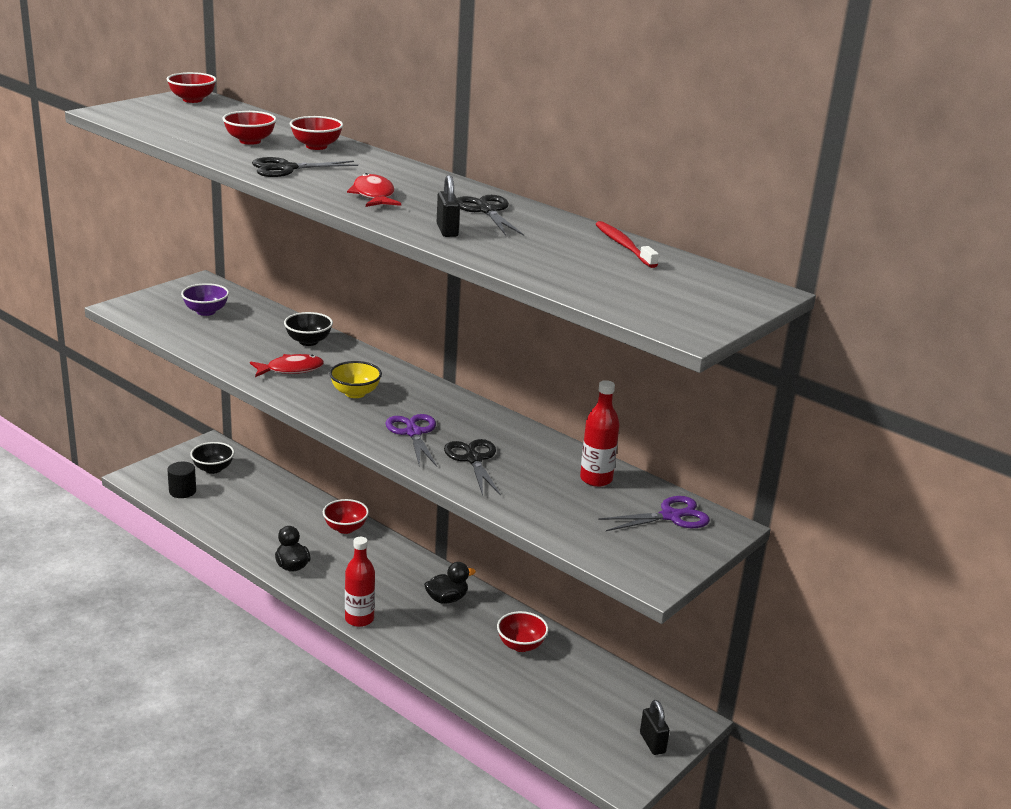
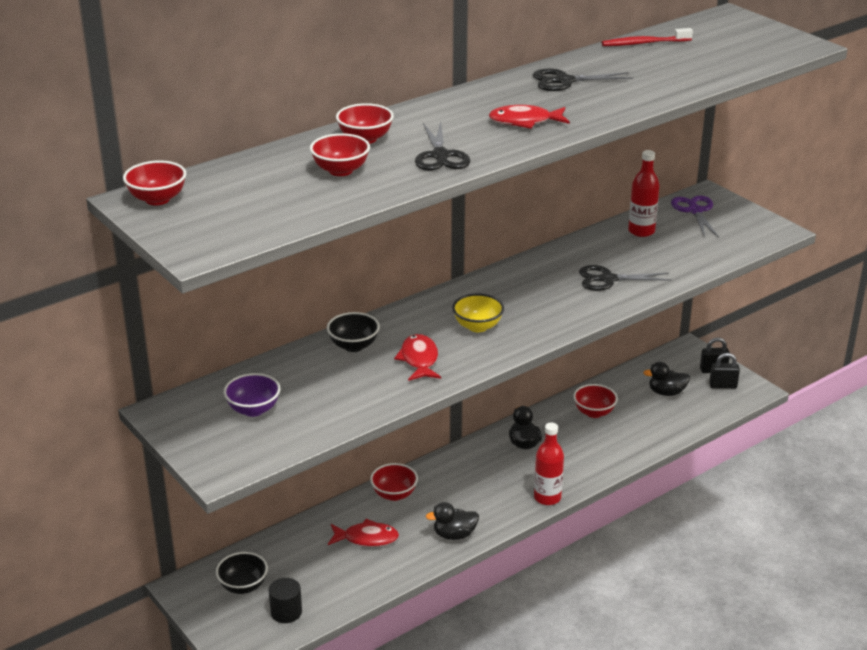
camera: 75 degrees left, 5 degrees up
(280, 520) = (366, 538): none -> red fish
(413, 433) = (559, 303): purple scissors -> none
(447, 230) = (617, 100): black padlock -> black padlock (723, 386)
(584, 701) = (666, 392): none -> black duck

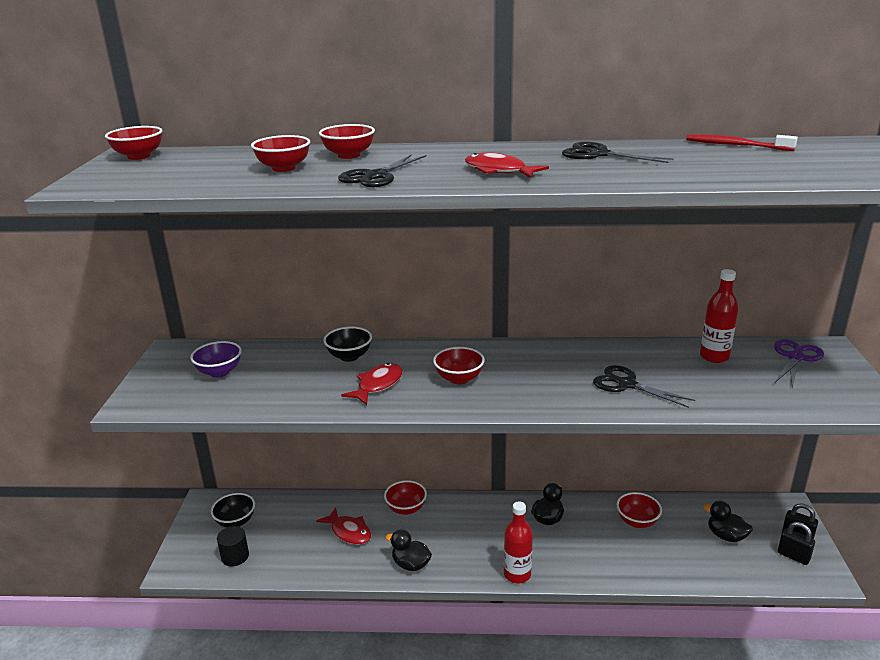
camera: 40 degrees right, 5 degrees down
(477, 326) = (459, 379): yellow bowl -> red bowl

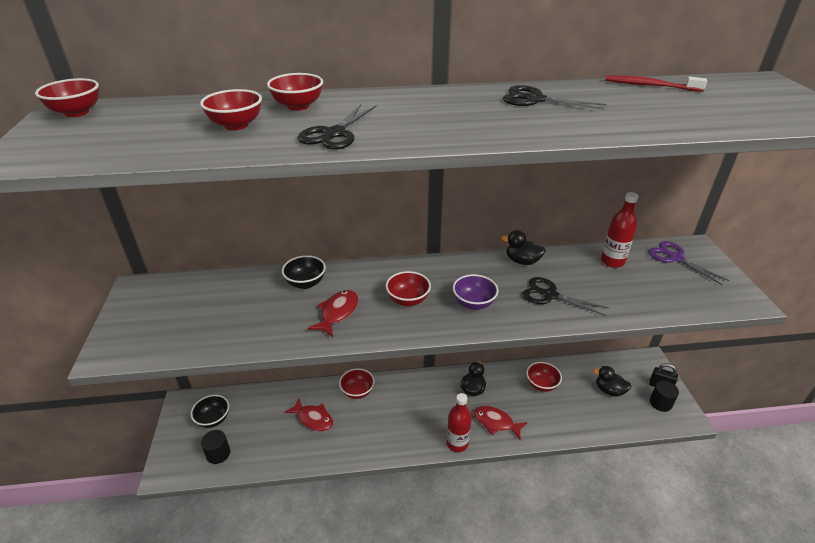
camera: 10 degrees left, 10 degrees up
(219, 372) = (187, 309): purple bowl -> purple bowl (473, 303)
(411, 564) = (370, 444): black duck -> black duck (522, 261)
(498, 171) = (452, 123): red fish -> red fish (496, 423)
(793, 556) = (660, 403): black padlock -> black cylinder
(795, 357) = (674, 258): purple scissors -> purple scissors turned 60 degrees counterclockwise

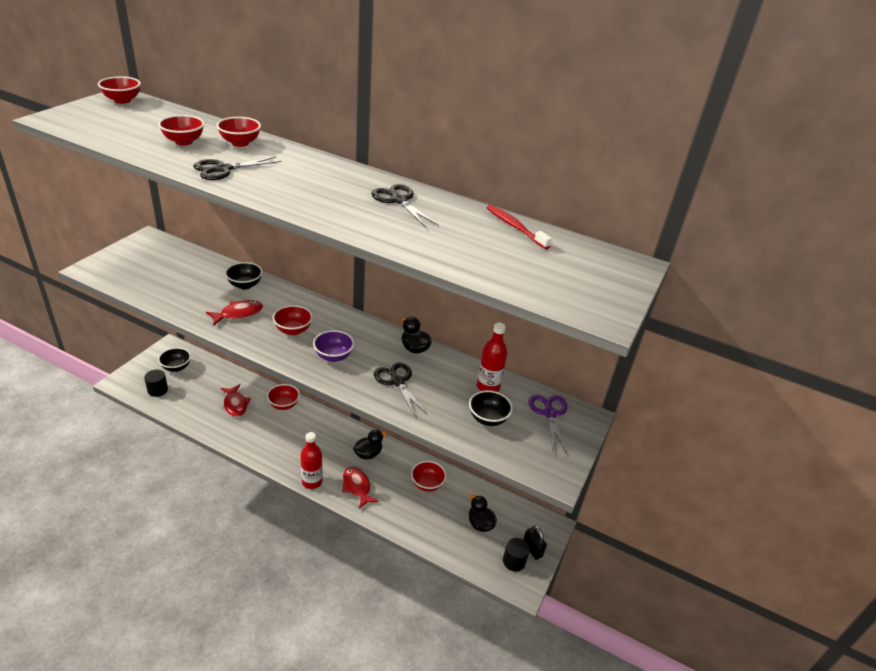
camera: 30 degrees right, 0 degrees up
(648, 286) = (488, 419): none -> black bowl

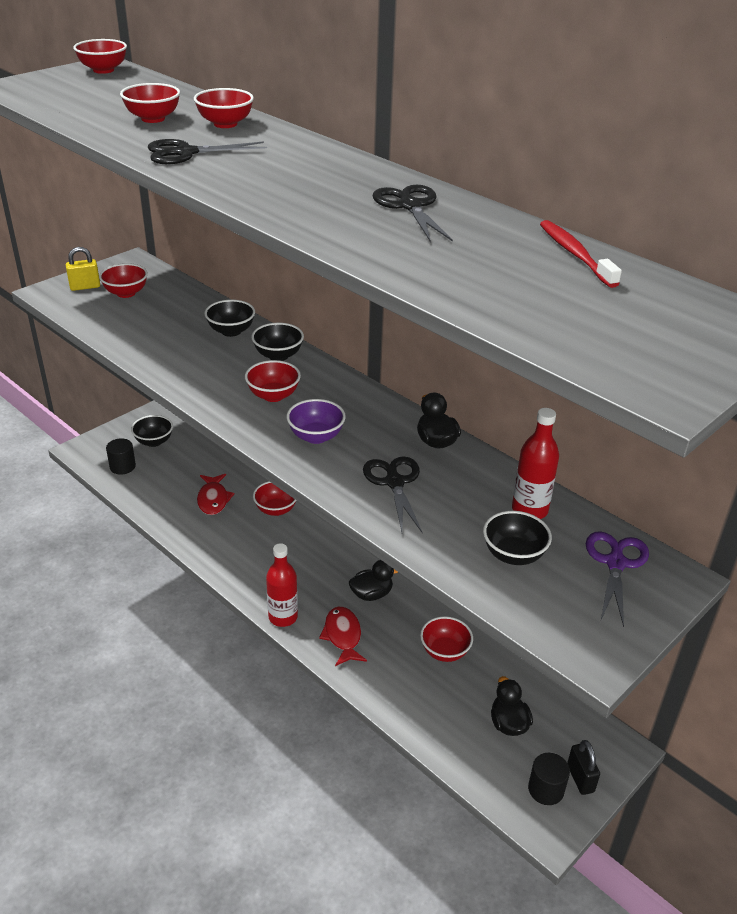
camera: 20 degrees right, 0 degrees up
(118, 262) = (85, 287): none -> yellow padlock
(153, 263) = (126, 293): none -> red bowl
(238, 314) = (209, 366): red fish -> none
(286, 300) = (278, 355): none -> black bowl

